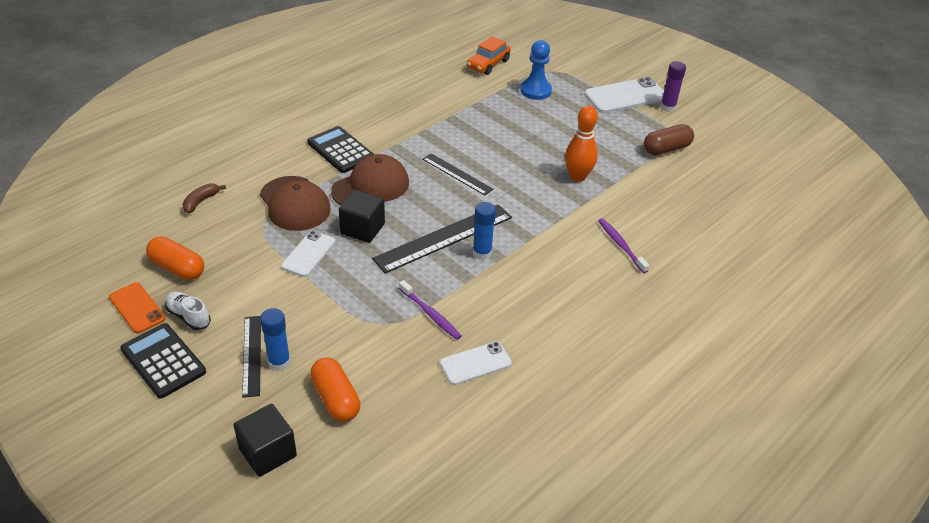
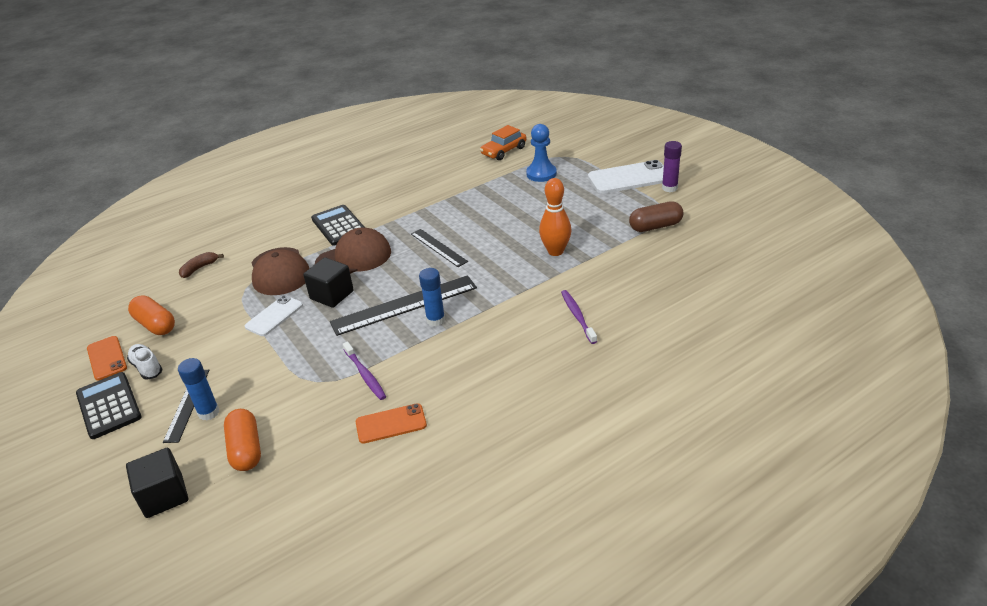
camera: 15 degrees right, 5 degrees down
(475, 363) = (391, 424): white phone -> orange phone

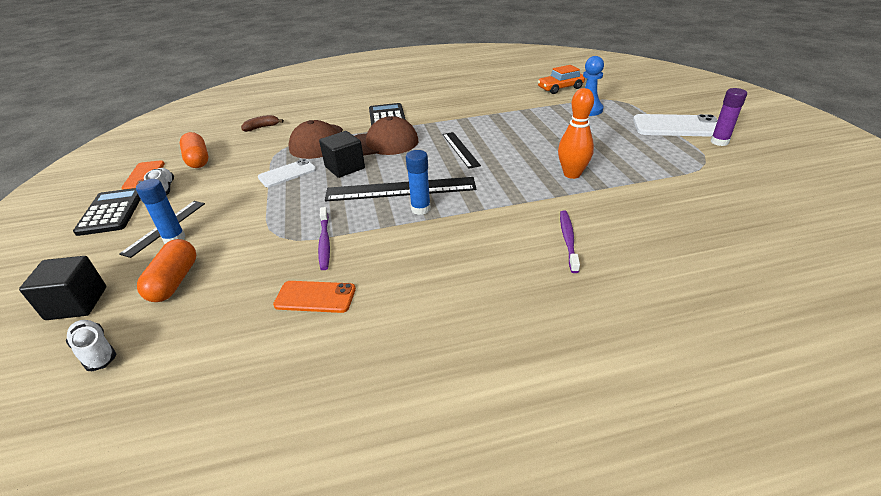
camera: 20 degrees right, 0 degrees up
(226, 525) = (96, 352): none -> white shoe
(655, 226) = (691, 172): brown capsule -> none

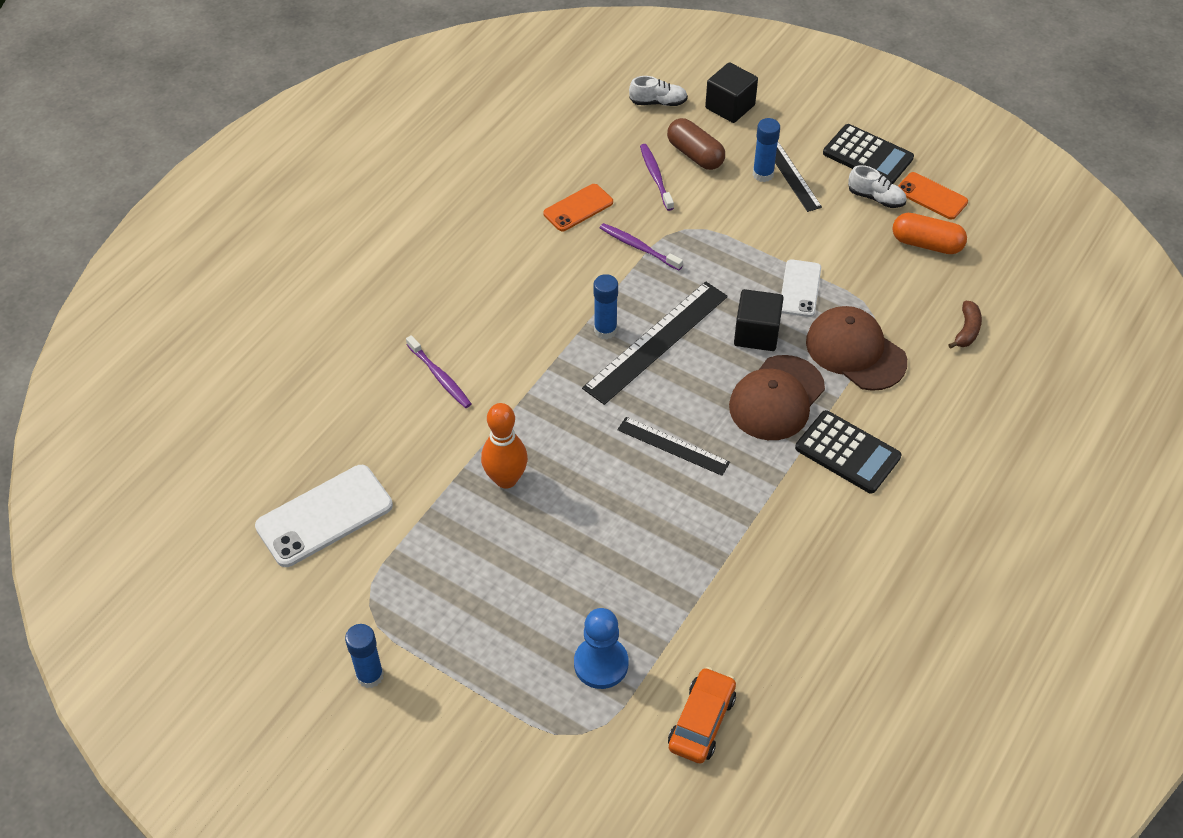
camera: 135 degrees right, 15 degrees up
(174, 281) = (695, 155): orange capsule -> brown capsule
(227, 283) = (655, 176): none -> purple toothbrush
(677, 126) = (444, 689): white phone -> white phone (324, 516)
(719, 142) = (370, 676): purple glue stick -> blue glue stick

